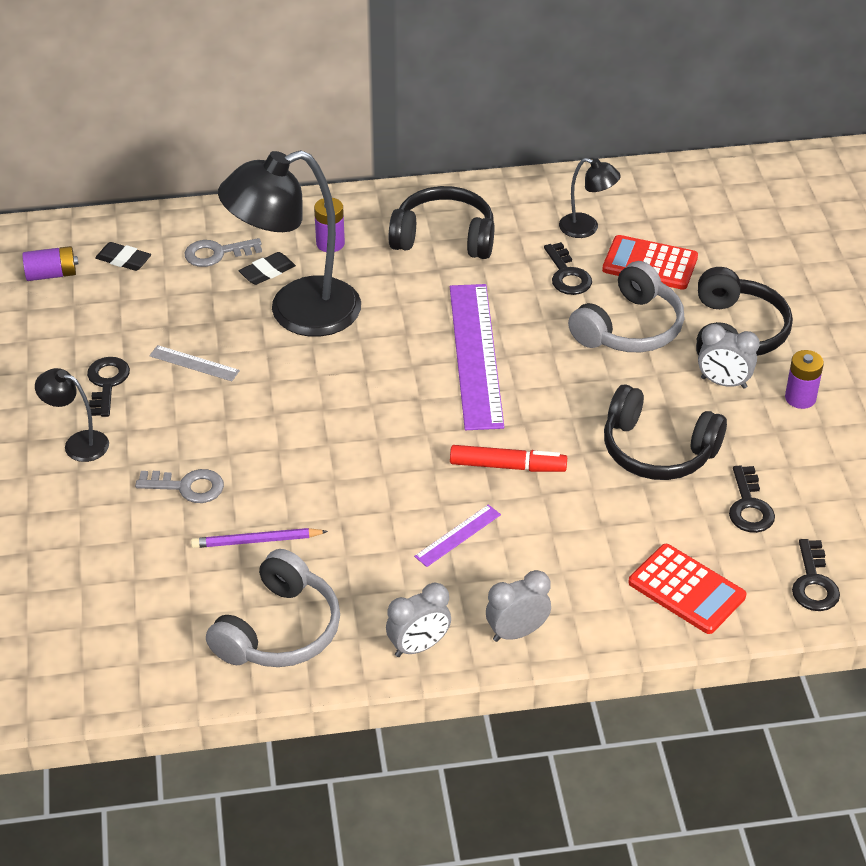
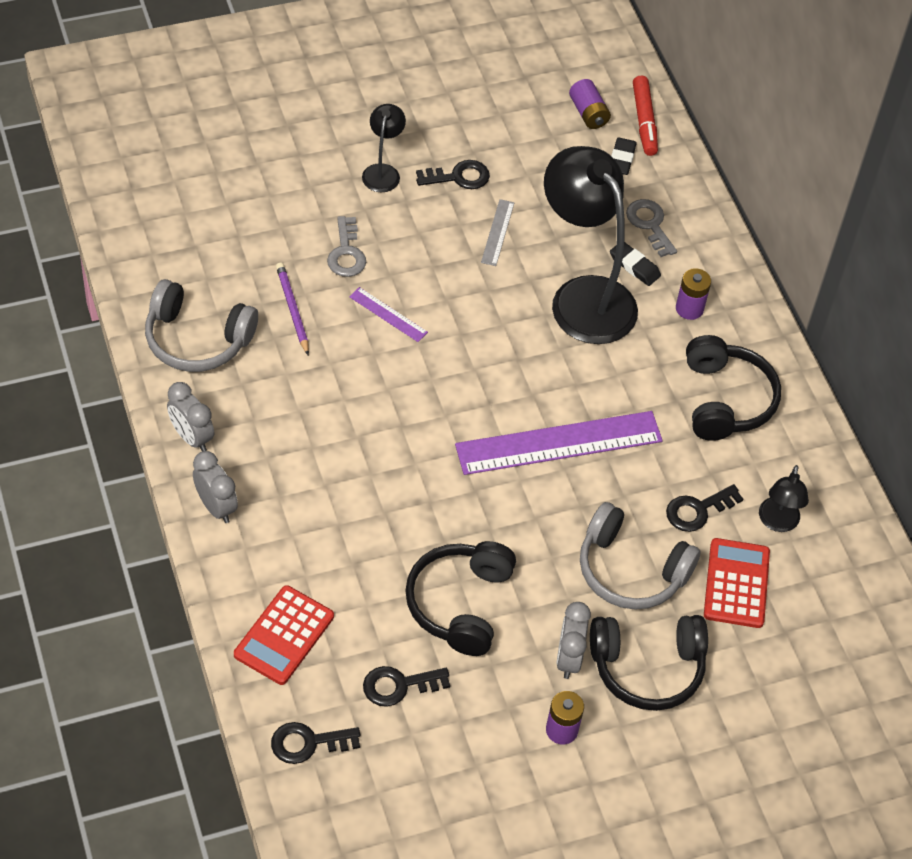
camera: 75 degrees right, 10 degrees up
(458, 535) = (322, 452): purple ruler -> purple ruler (388, 314)
(507, 466) = (415, 482): red marker -> red marker (644, 121)

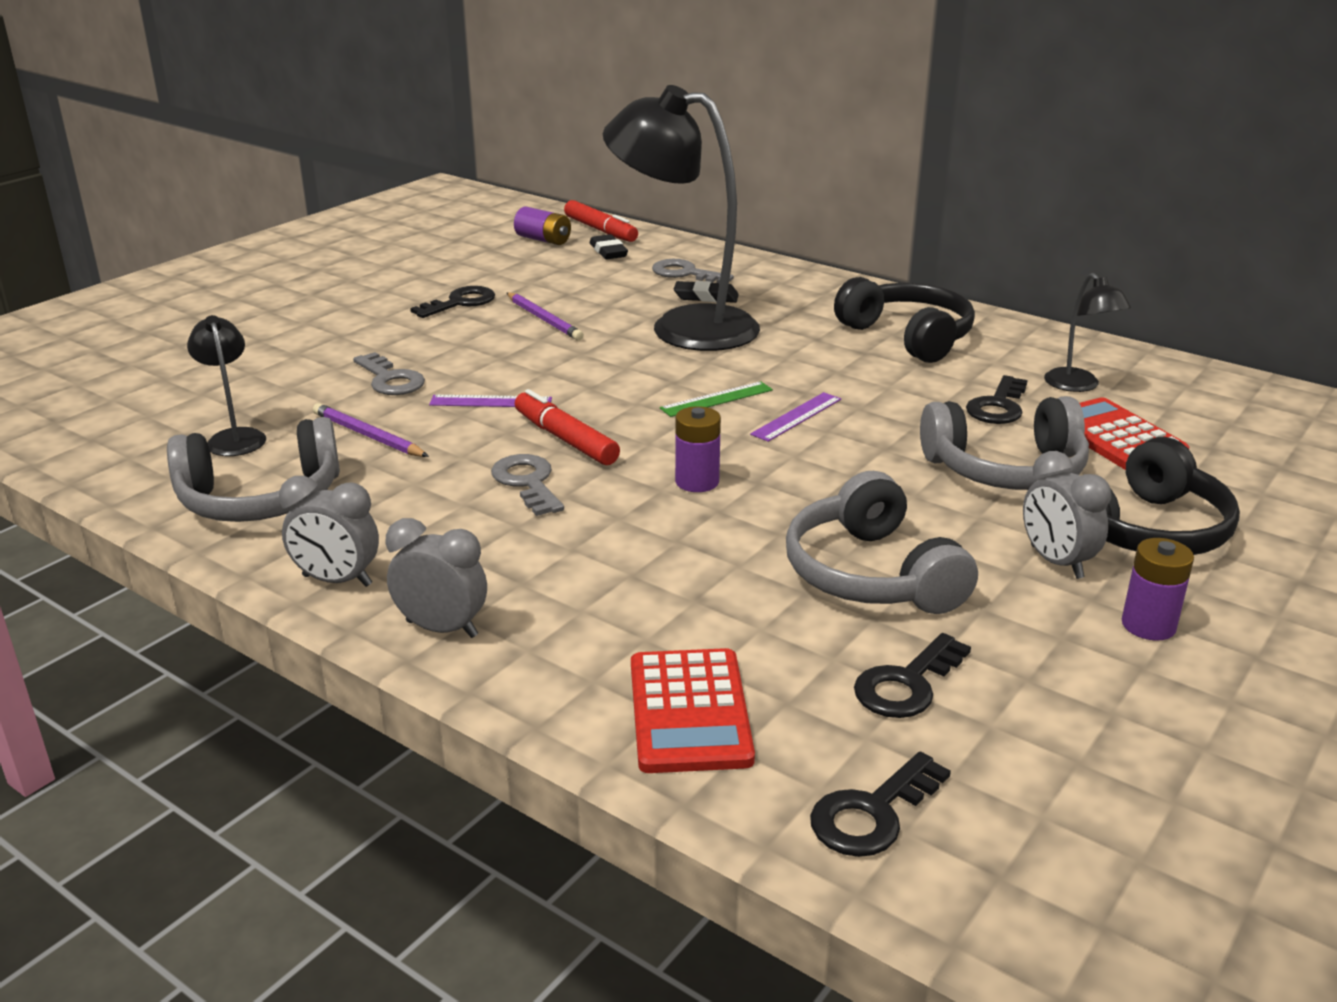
camera: 30 degrees left, 25 degrees down
(347, 411) = (527, 482): none -> grey key
(382, 172) = (372, 322): black lamp -> black lamp (235, 437)
(401, 381) = (565, 439): none -> red marker
(460, 604) = (872, 574): black headphones -> grey headphones
(497, 232) = (544, 319): grey ruler -> purple pencil
(527, 395) = (717, 399): none -> green ruler
(558, 443) = (796, 416): purple ruler -> purple ruler, size x0.44
(689, 308) = (792, 302): purple battery -> purple battery (697, 482)

